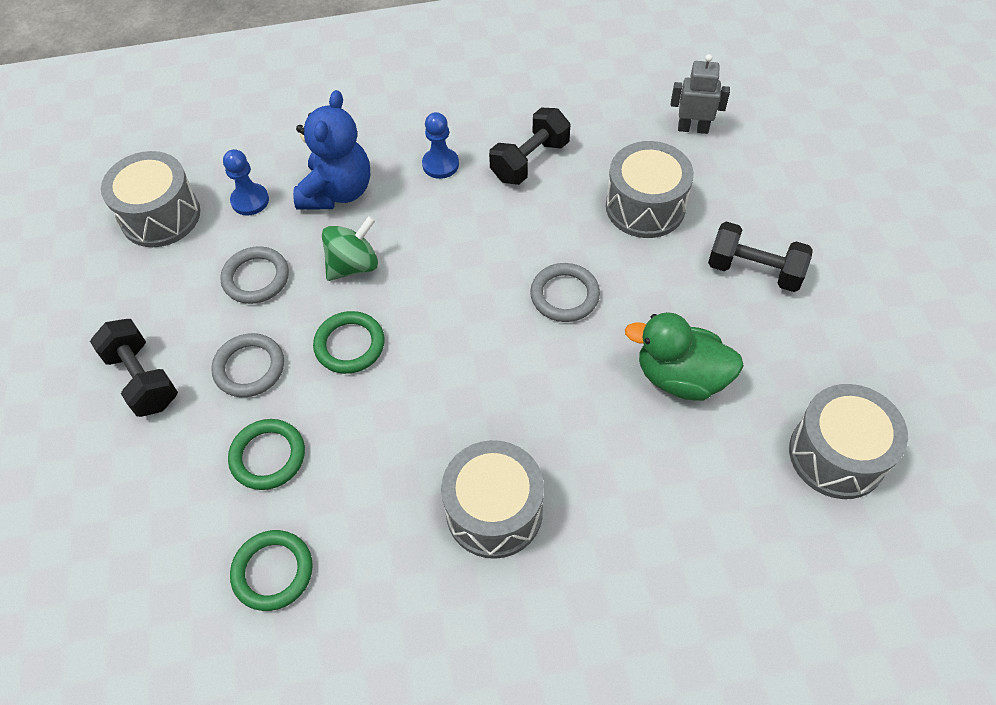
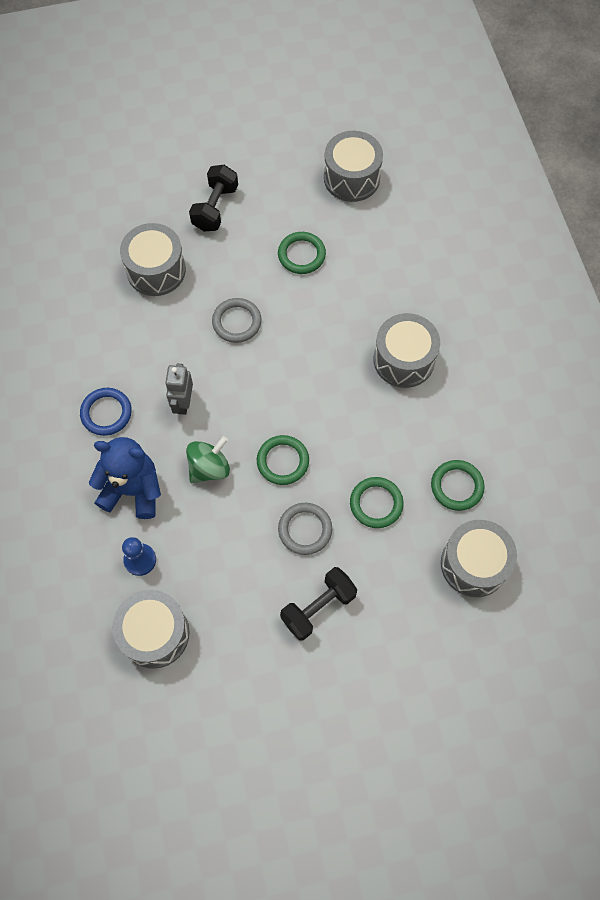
camera: 95 degrees left, 10 degrees up
(148, 584) = (474, 564): none -> grey drum
(256, 278) = (221, 540): grey ring -> none
(353, 265) = (209, 468): green spinning top -> green spinning top turned 90 degrees clockwise
(440, 164) = (106, 413): blue pawn -> blue ring
(530, 161) = (106, 347): black dumbbell -> none
(680, 377) = (301, 255): green duck -> green ring
(693, 128) = (78, 236): grey robot -> grey robot (183, 403)

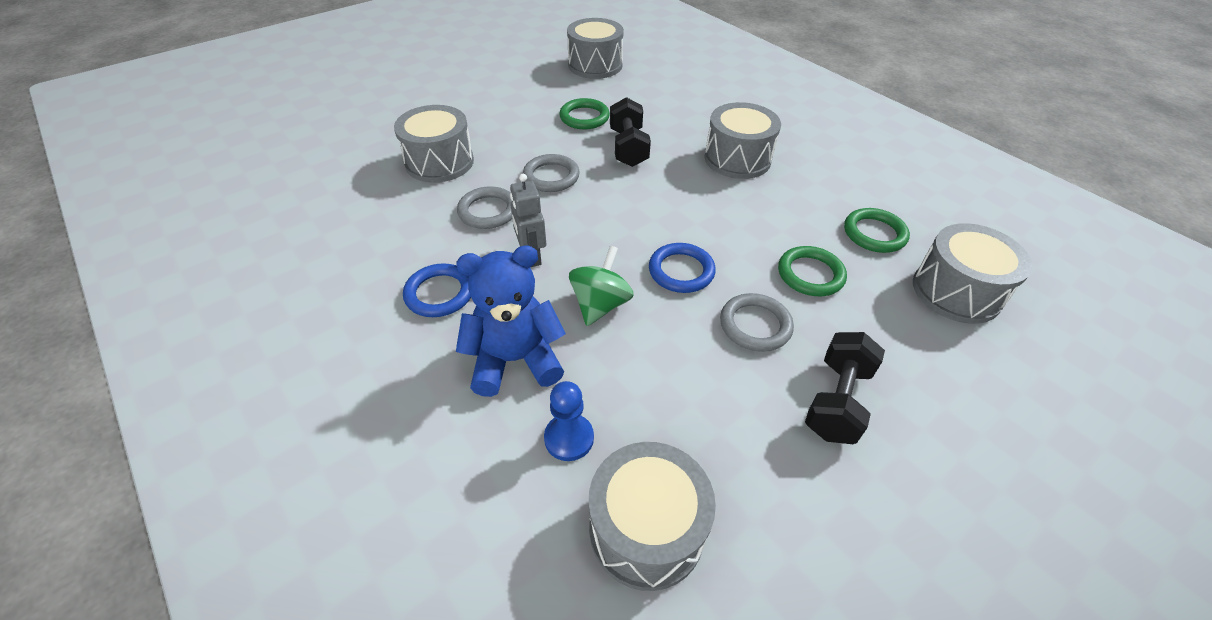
camera: 25 degrees left, 20 degrees down
(171, 343) = (488, 211): none -> grey ring
(215, 208) = (478, 108): black dumbbell -> black dumbbell (628, 148)
(283, 461) = (681, 271): green ring -> blue ring

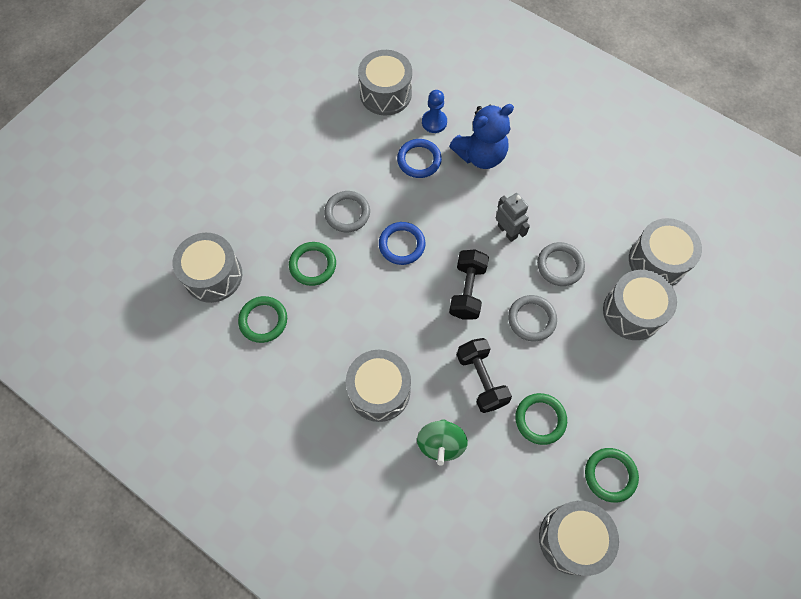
camera: 165 degrees right, 20 degrees up
(373, 193) = (657, 261): none -> grey drum
(439, 293) = (549, 186): blue ring -> blue ring (419, 160)
(544, 84) = (610, 475): none -> green ring
(600, 304) = (446, 204): green spinning top -> green spinning top (441, 444)
(837, 401) = (298, 175): black dumbbell -> black dumbbell (467, 291)

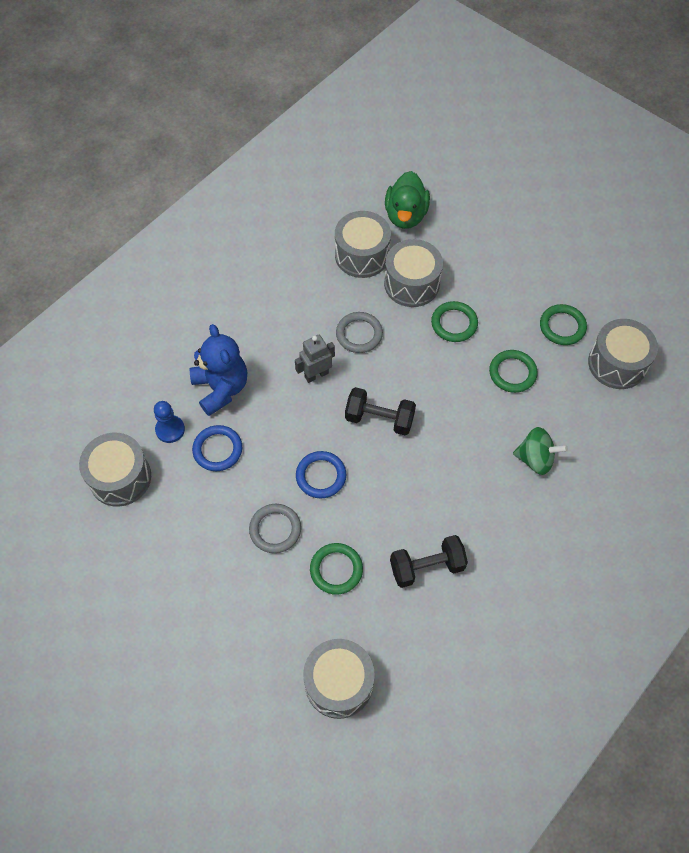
camera: 85 degrees left, 5 degrees down
(263, 320) = (399, 625): green ring -> green ring (454, 323)
(379, 391) = (482, 510): grey drum -> none
(481, 379) = (473, 417): black dumbbell -> black dumbbell (427, 566)
(531, 319) = (414, 366): grey ring -> none
(721, 301) = (405, 215): none -> green duck

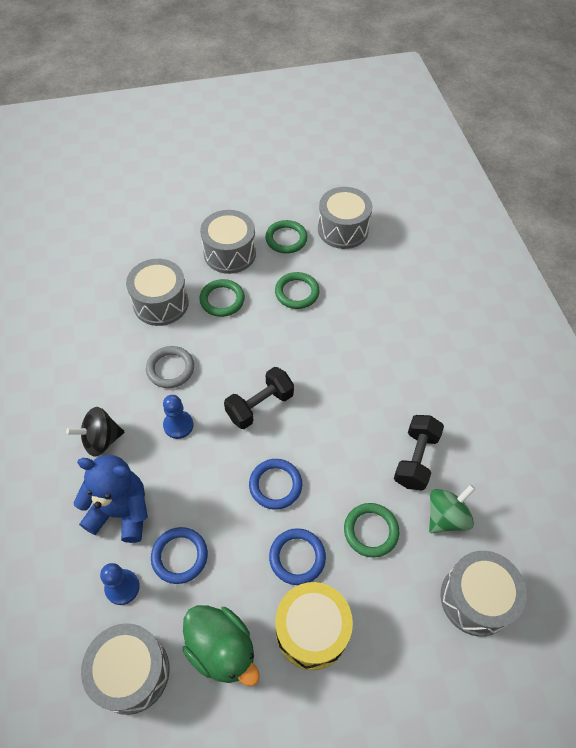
camera: 55 degrees left, 5 degrees down
(228, 575) = (311, 630): none -> yellow drum
(264, 334) = (101, 440): none -> black spinning top
(275, 529) = (297, 557): grey ring -> blue ring
(316, 375) = (178, 425): grey robot -> blue pawn
(362, 255) = (101, 318): grey drum -> grey drum (229, 253)
(405, 215) = (96, 266): green duck -> green duck (222, 649)
(535, 459) = (378, 326): green spinning top -> green spinning top (446, 517)

